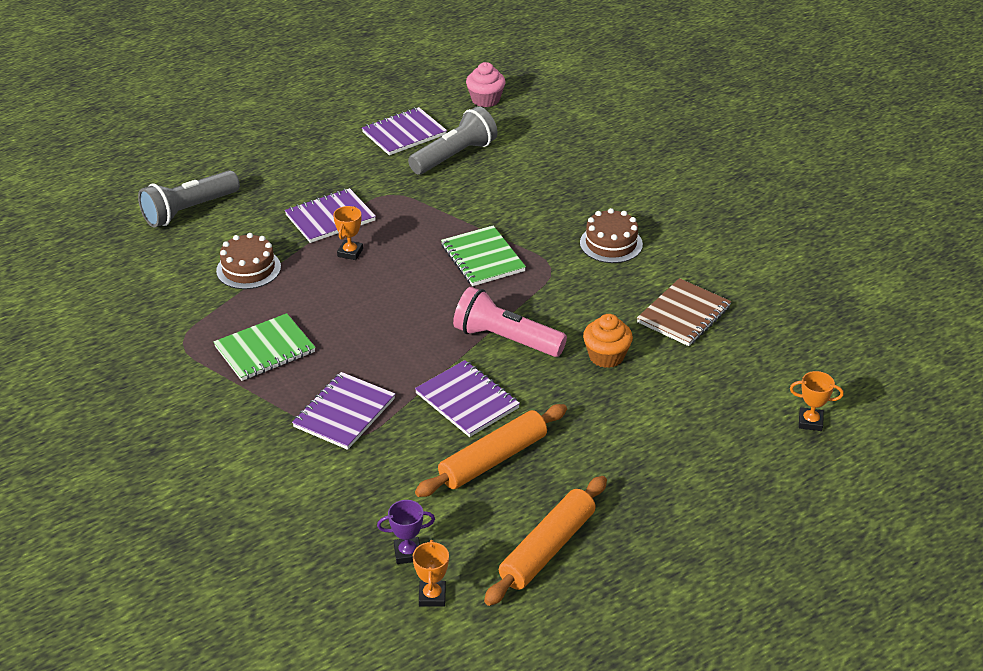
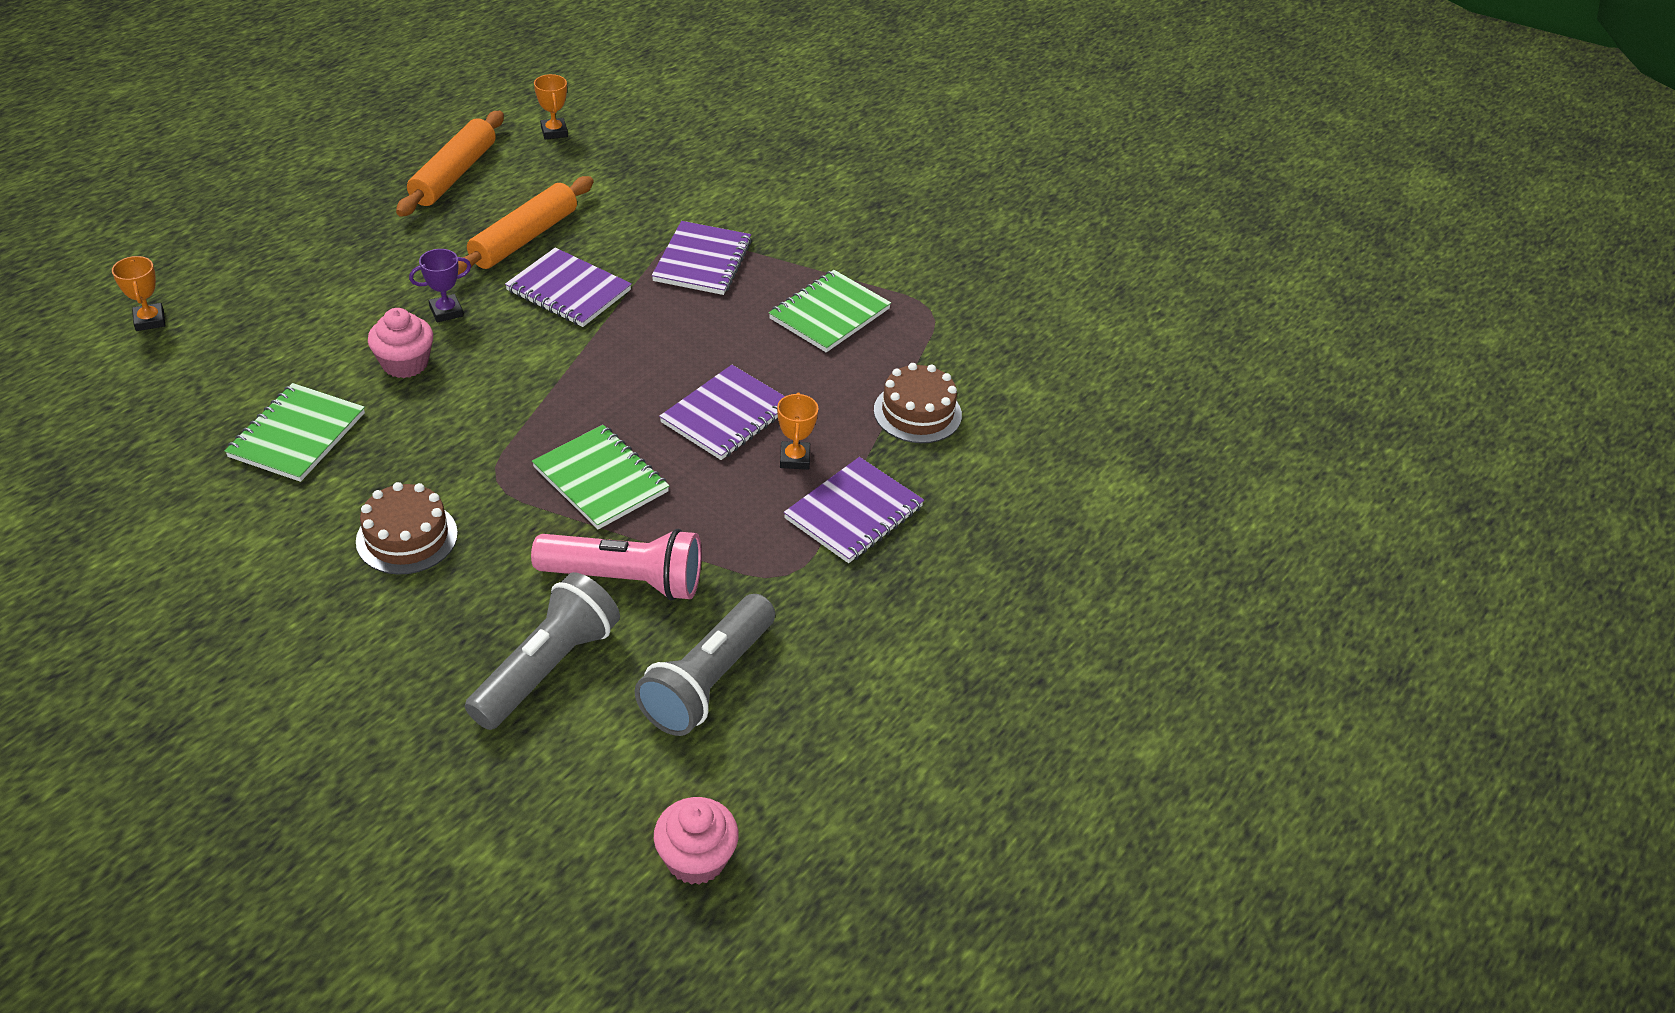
camera: 160 degrees right, 5 degrees up
(188, 210) = (1065, 491): grey flashlight -> grey flashlight (547, 668)
(404, 133) = (820, 722): purple notebook -> purple notebook (726, 415)
(407, 553) = (587, 157): purple trophy -> purple trophy (446, 311)
(505, 339) = (540, 367): pink flashlight -> pink flashlight (625, 580)
(606, 356) = (405, 363): orange cupcake -> pink cupcake
(684, 315) = (297, 435): brown notebook -> green notebook
(810, 422) = (150, 320): orange trophy -> orange trophy turned 75 degrees clockwise

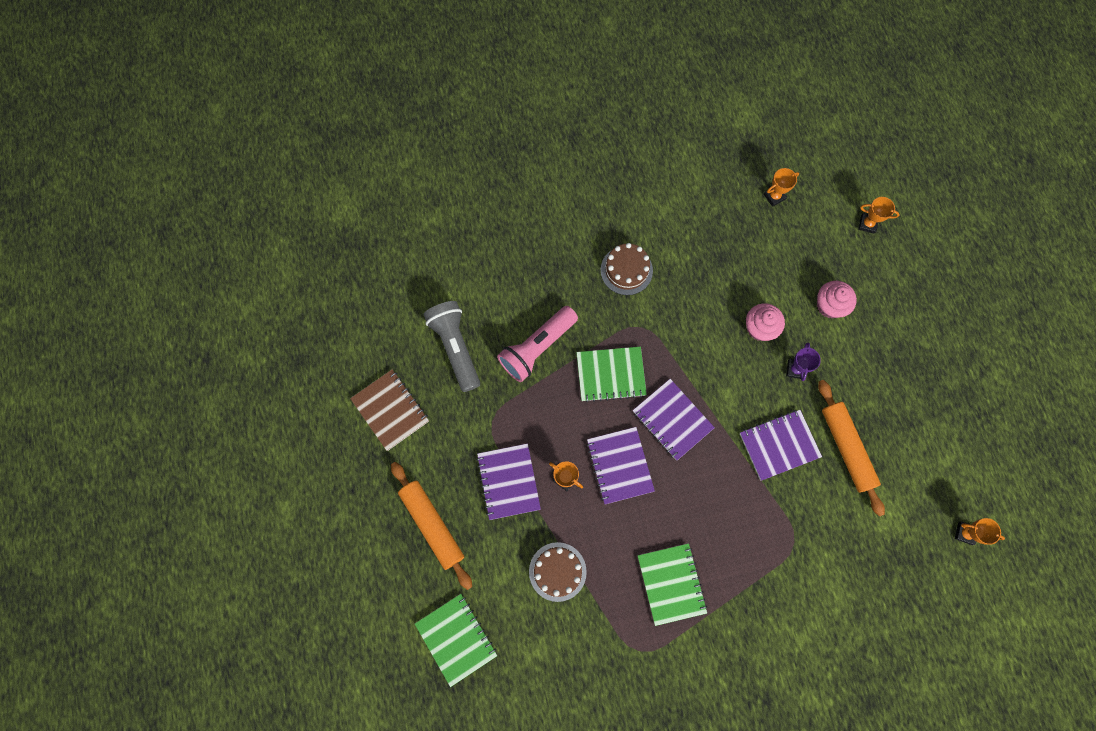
camera: 130 degrees right, 30 degrees up
(152, 427) = (774, 196): none -> orange trophy
(297, 435) = (730, 254): green notebook -> green notebook (456, 639)
(454, 174) = (940, 442): orange rolling pin -> orange rolling pin (432, 525)
(547, 668) = (508, 288): grey flashlight -> none
(696, 859) = (375, 290): pink cupcake -> pink cupcake (829, 305)
(702, 261) = (766, 541): purple notebook -> purple notebook (672, 420)
(881, 706) = (390, 410): none -> brown notebook

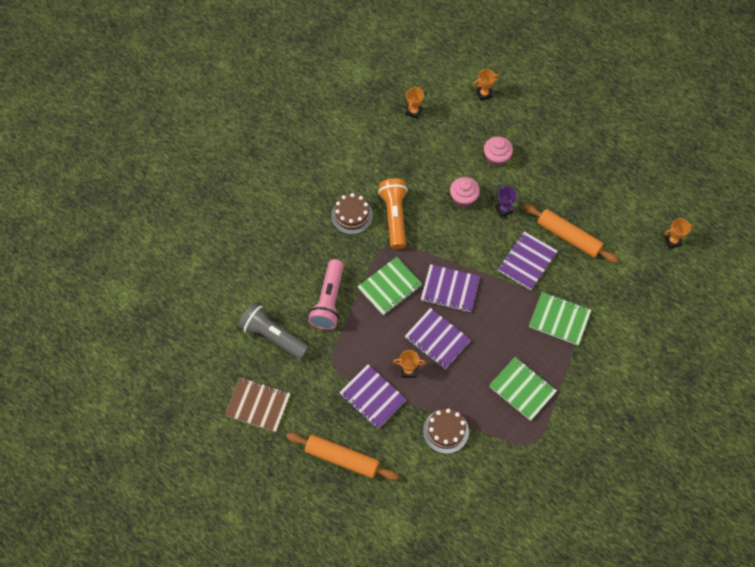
camera: 35 degrees left, 10 degrees down
(456, 639) = (411, 518): green notebook -> green notebook (559, 319)
(670, 301) = (394, 217): none -> orange flashlight

